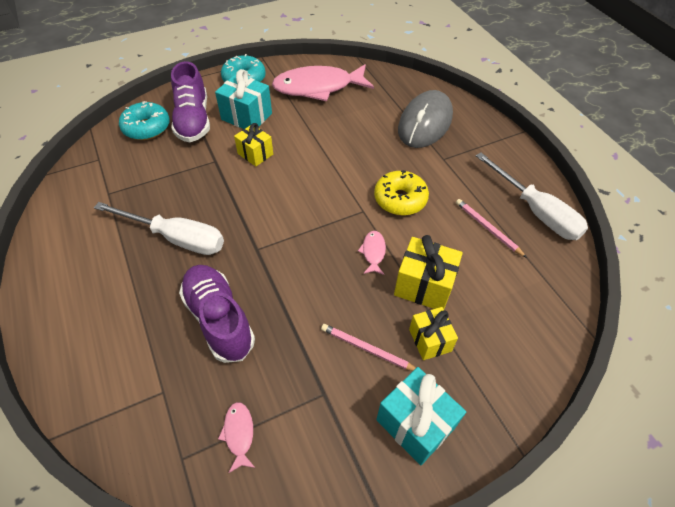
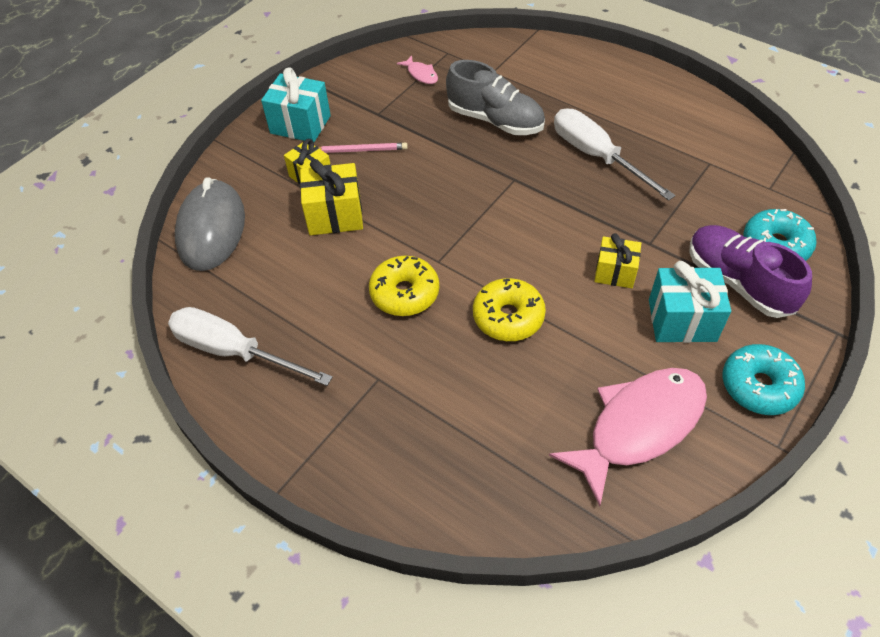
camera: 155 degrees right, 0 degrees up
(176, 238) = (596, 156): white screwdriver -> white screwdriver turned 60 degrees clockwise
(219, 319) = (495, 120): purple shoe -> grey shoe
(342, 158) = (508, 317): none -> yellow donut
(373, 252) = (401, 224): pink fish -> none
(425, 123) = (433, 433): grey mouse -> grey mouse (211, 229)
(488, 228) = (288, 302): pink pencil -> none

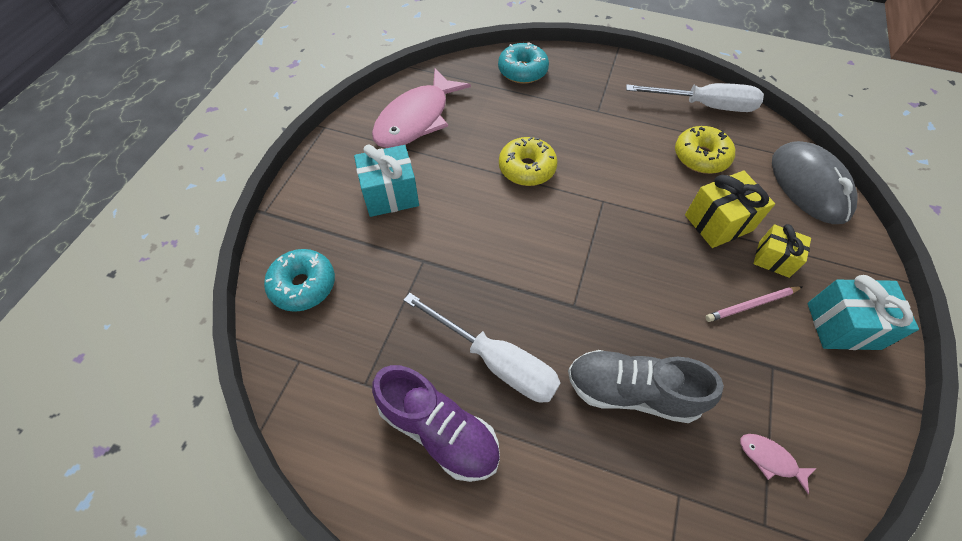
camera: 160 degrees right, 5 degrees up
(404, 293) = (614, 169): yellow donut -> yellow donut (700, 157)
(615, 272) = (450, 224): yellow gift -> none
(738, 282) = (342, 239): purple shoe -> purple shoe (439, 430)
(759, 386) = (333, 160): turquoise donut -> turquoise donut (522, 71)

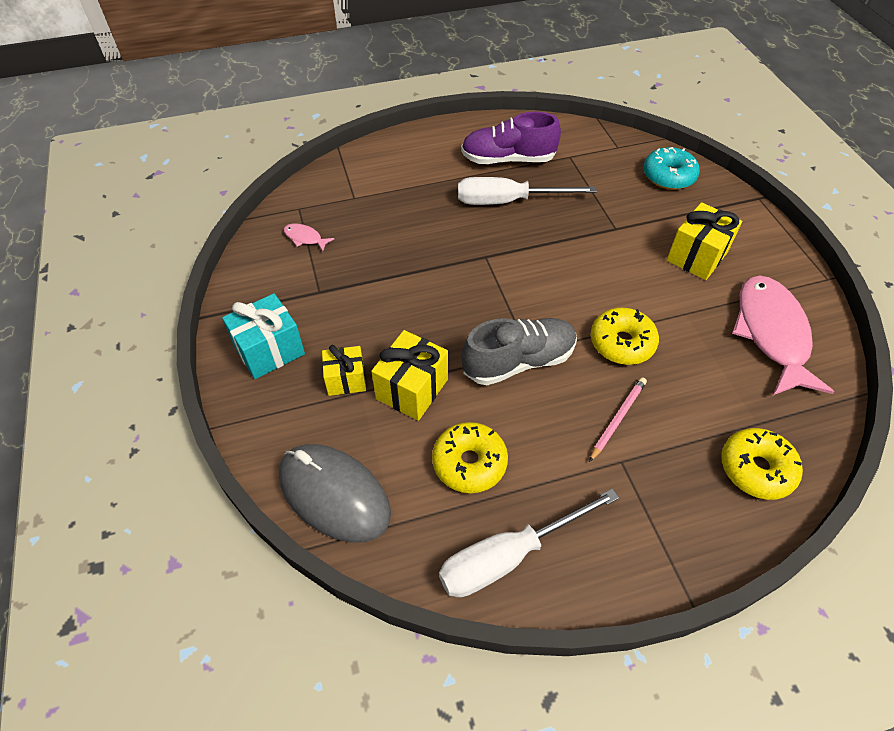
camera: 145 degrees right, 5 degrees down
(390, 195) = (696, 256): turquoise gift -> yellow gift
(522, 71) = (756, 469): turquoise donut -> yellow donut
(632, 391) = (410, 229): grey shoe -> grey shoe (518, 361)
(751, 305) = (351, 327): pink pencil -> pink pencil (617, 419)
(770, 459) = (305, 238): pink fish -> pink fish turned 150 degrees counterclockwise

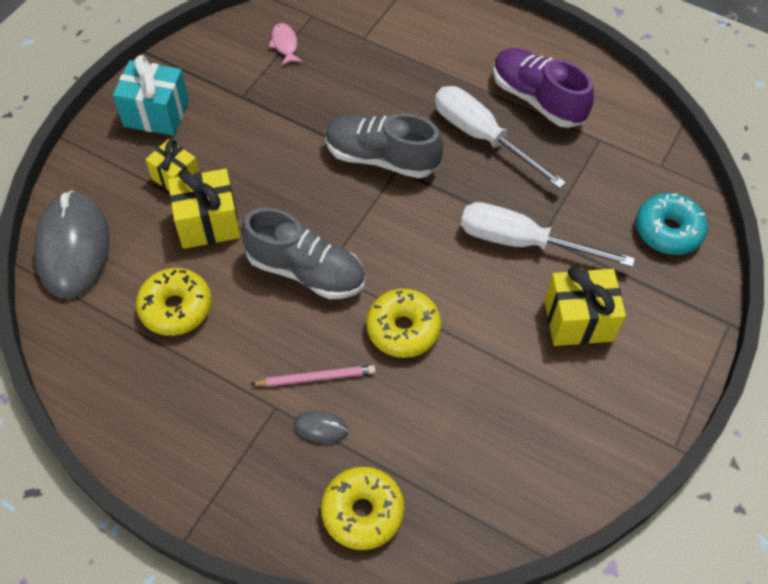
camera: 45 degrees right, 5 degrees up
(467, 258) = (381, 158): none -> grey shoe
(508, 556) = (118, 388): white screwdriver -> white screwdriver (522, 242)
(664, 445) = (321, 428): none -> grey mouse
(771, 333) = (541, 438): pink fish -> none

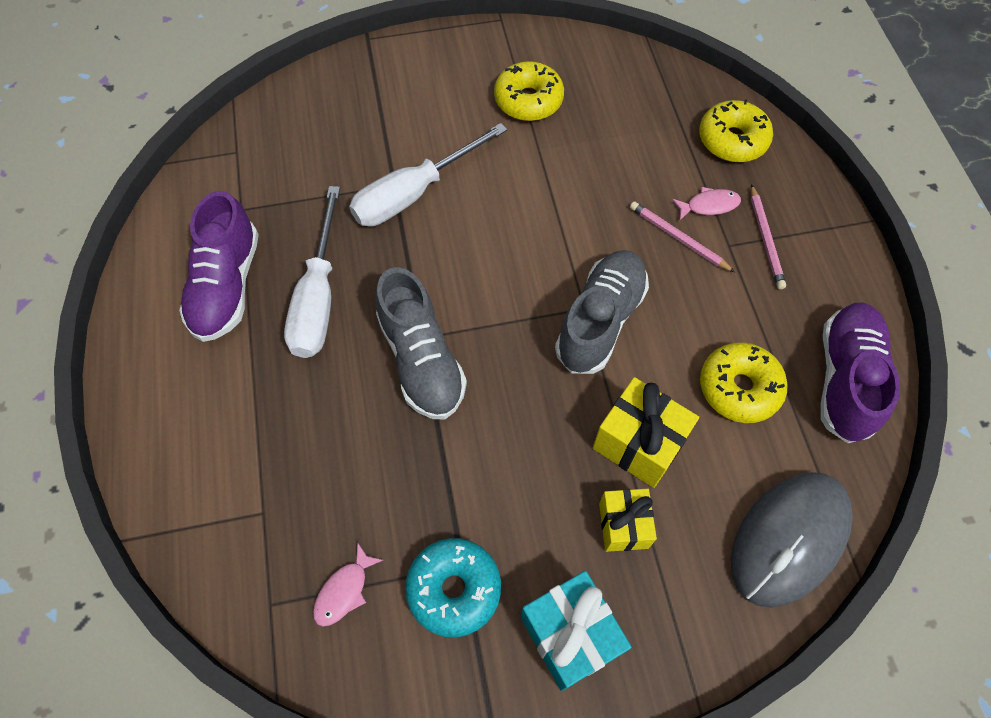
camera: 130 degrees left, 5 degrees up
(108, 377) = (845, 379): none -> purple shoe
(252, 439) = (765, 239): none -> pink pencil
(306, 271) = (600, 321): grey shoe -> grey shoe turned 45 degrees clockwise
(321, 428) = (709, 205): grey mouse -> pink fish
(403, 329) = (577, 215): yellow donut -> yellow donut (528, 100)
(522, 242) = (414, 193): white screwdriver -> white screwdriver turned 75 degrees clockwise
(578, 320) = (454, 117): yellow gift -> none
(668, 231) = (309, 111): turquoise donut -> turquoise donut (454, 589)

